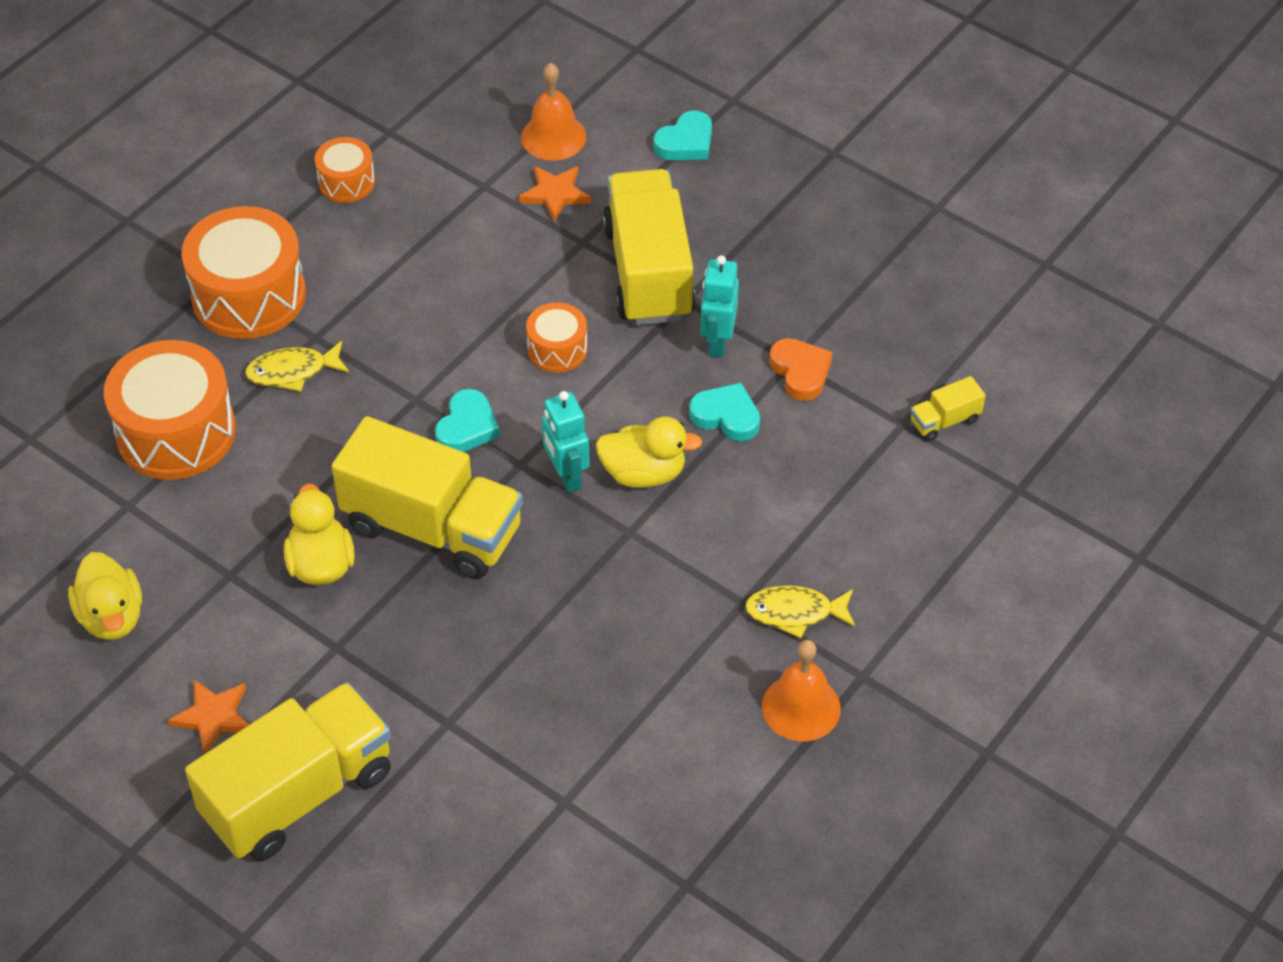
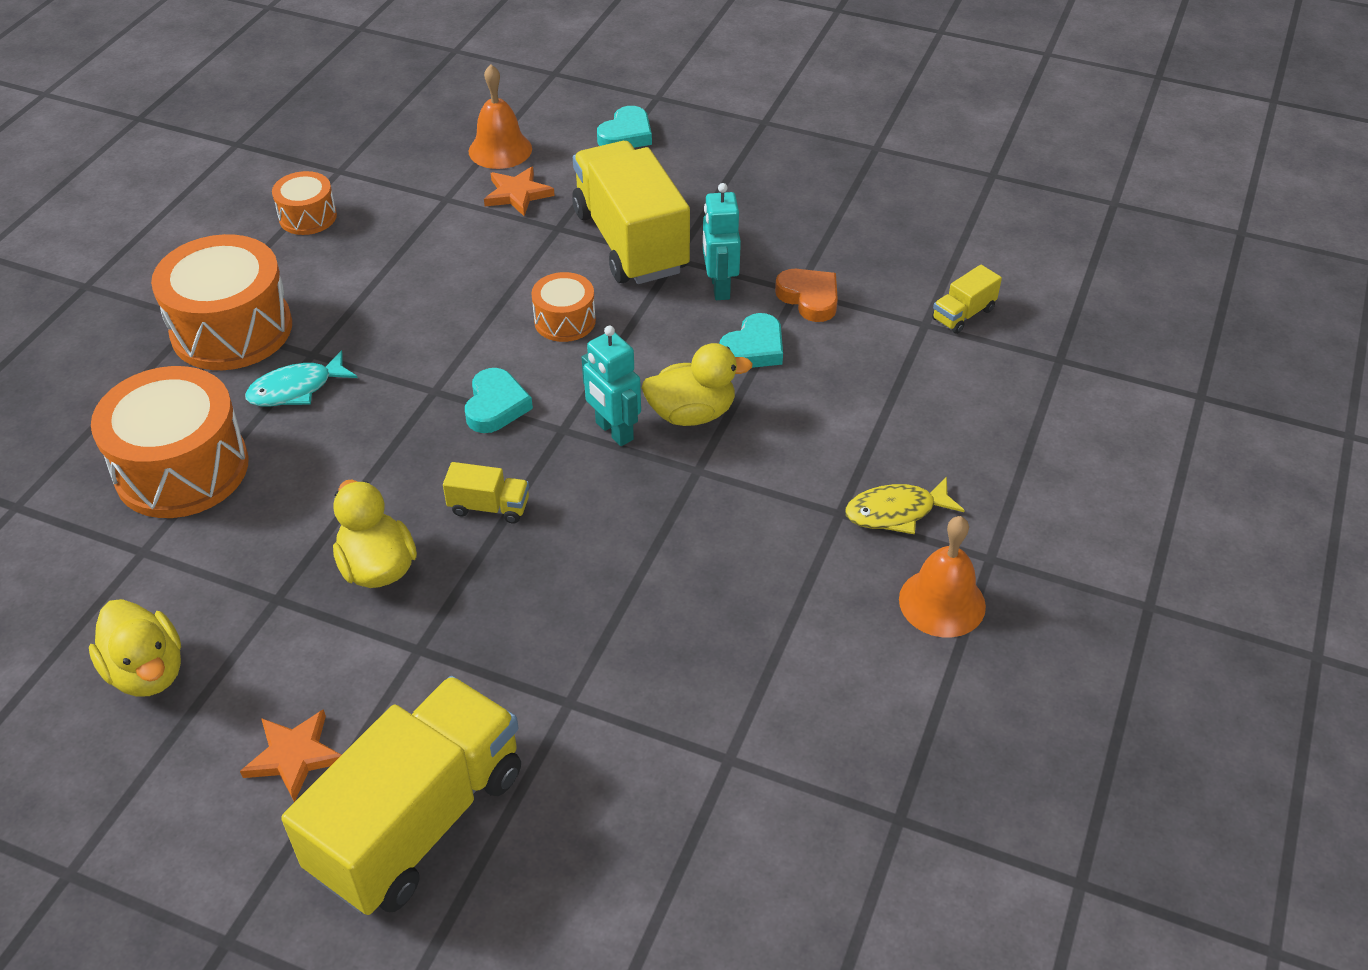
camera: 15 degrees left, 5 degrees down
(292, 371) = (296, 389): yellow fish -> turquoise fish
(432, 528) = (489, 507): yellow truck -> yellow truck, size x0.41
(726, 416) = (754, 348): turquoise heart -> turquoise heart turned 120 degrees clockwise

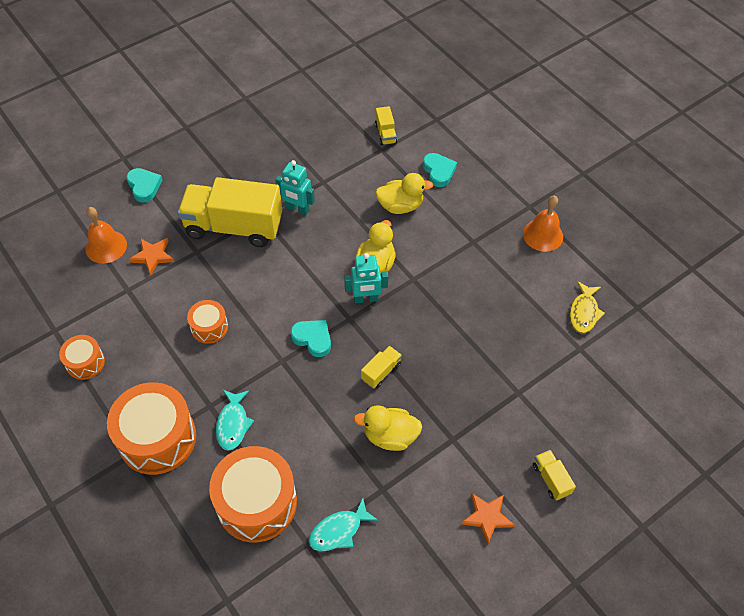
camera: 60 degrees left, 10 degrees up
(147, 671) = (395, 567): yellow duck -> yellow duck (400, 206)
(179, 577) = (339, 530): none -> turquoise fish
(418, 821) = (551, 479): yellow truck -> yellow truck, size x0.41
(565, 321) = (272, 282): orange drum -> orange drum (209, 327)
(754, 348) = (350, 218): turquoise heart -> turquoise heart (438, 171)
(809, 298) = (332, 180): orange heart -> none
(896, 512) = (485, 222): yellow fish -> yellow fish (584, 312)

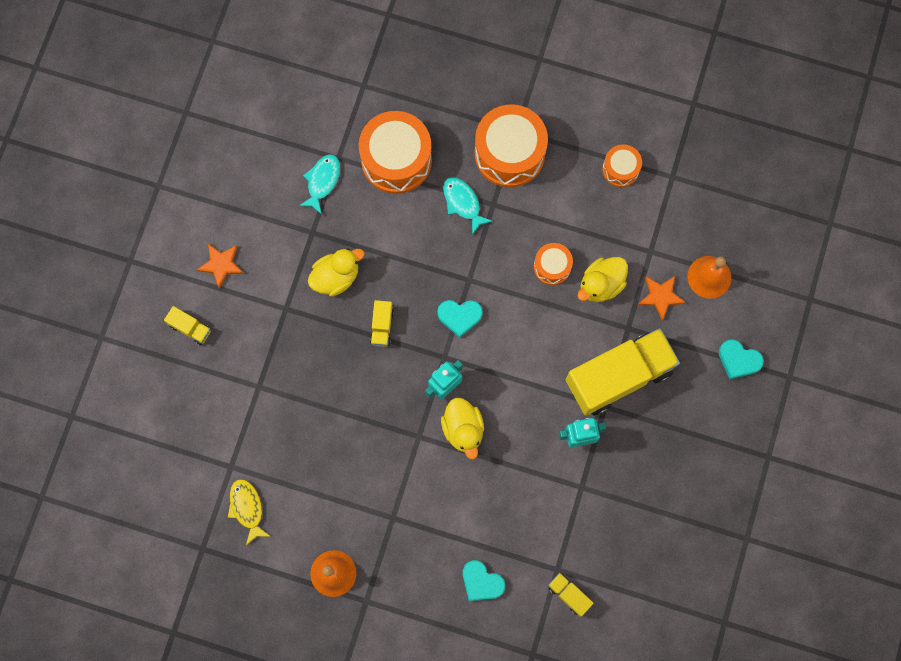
camera: 145 degrees right, 20 degrees up
(400, 206) = (488, 511): yellow duck -> yellow duck (601, 284)

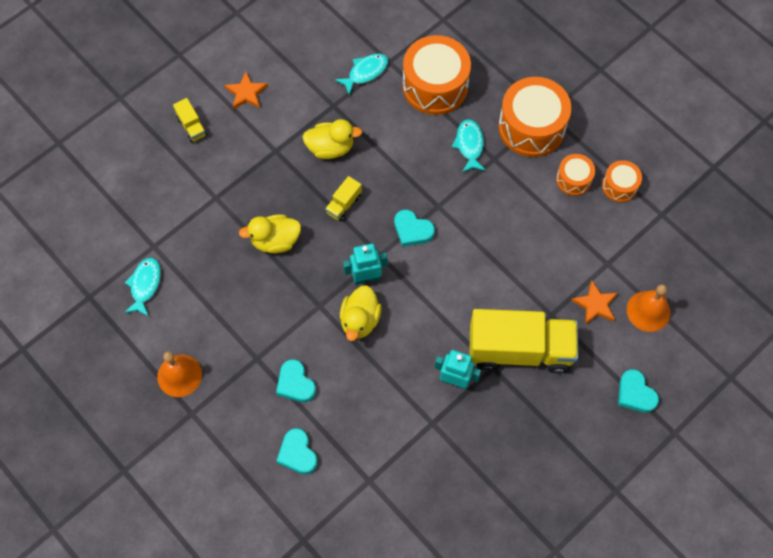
camera: 30 degrees right, 10 degrees down
(247, 508) = (145, 285): yellow fish -> turquoise fish
(441, 521) = (295, 383): none -> turquoise heart
(552, 267) = (514, 232): orange drum -> orange drum (573, 179)
(569, 594) = (366, 507): yellow truck -> none
(601, 284) = (548, 268): yellow duck -> yellow duck (275, 241)

